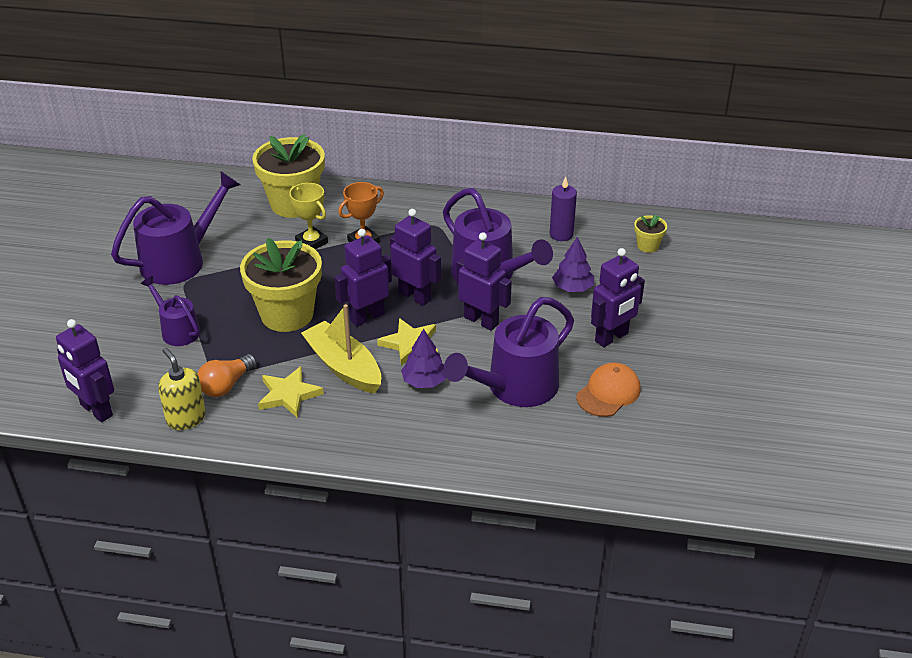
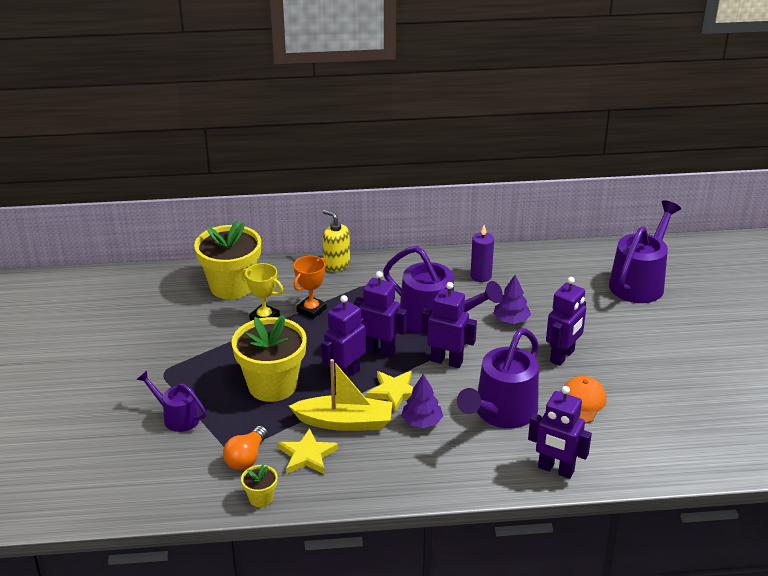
camera: 15 degrees left, 5 degrees down
(96, 410) = (134, 503): purple robot -> purple robot (555, 470)
(180, 260) = (149, 354): purple watering can -> purple watering can (640, 282)
(186, 418) = (223, 494): yellow soap dispenser -> yellow soap dispenser (336, 264)
(343, 367) = (345, 422): yellow boat -> yellow boat turned 150 degrees clockwise
(647, 246) = (557, 274): yellow flower pot -> yellow flower pot (261, 498)

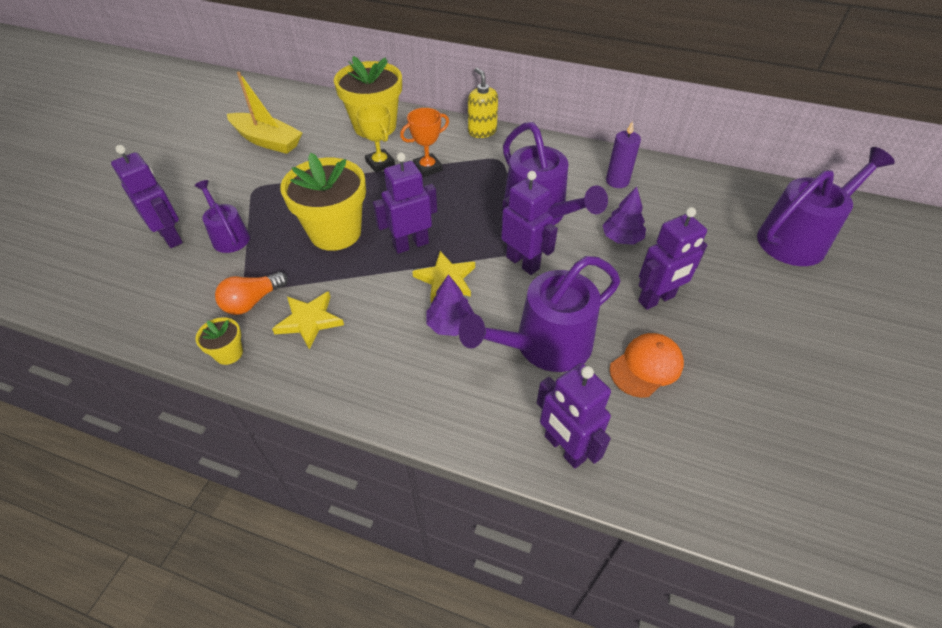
camera: 25 degrees right, 15 degrees up
(345, 422) = (373, 296): yellow boat -> yellow boat (267, 141)
(379, 350) = (462, 228): purple robot -> purple robot (171, 237)

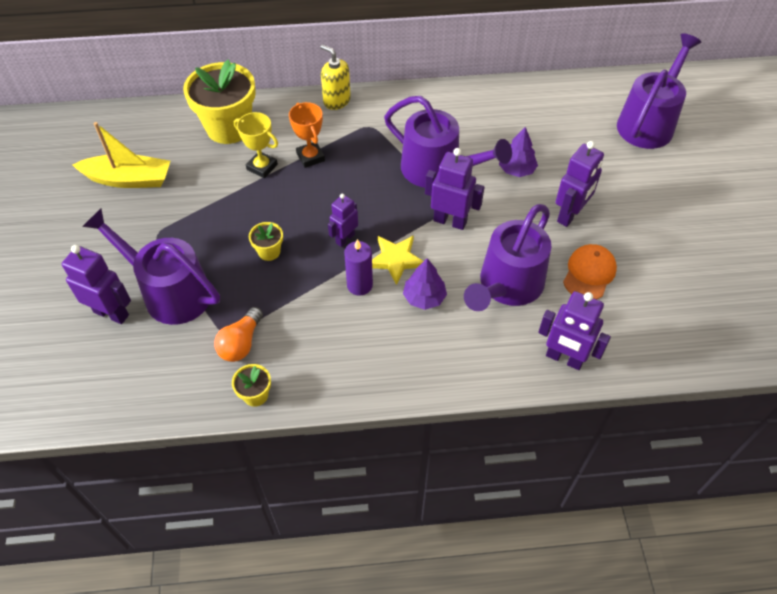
camera: 25 degrees left, 5 degrees up
(228, 236) = (169, 291): purple watering can -> purple watering can, size x1.78
(309, 321) = (304, 340): yellow star -> none
(335, 232) = (269, 252): yellow flower pot -> yellow flower pot, size x0.44
(410, 244) = (345, 238): purple robot -> purple robot, size x0.65
(427, 168) = (310, 157): orange trophy -> orange trophy turned 60 degrees counterclockwise
(617, 181) = (485, 115): purple candle -> purple candle (359, 285)

